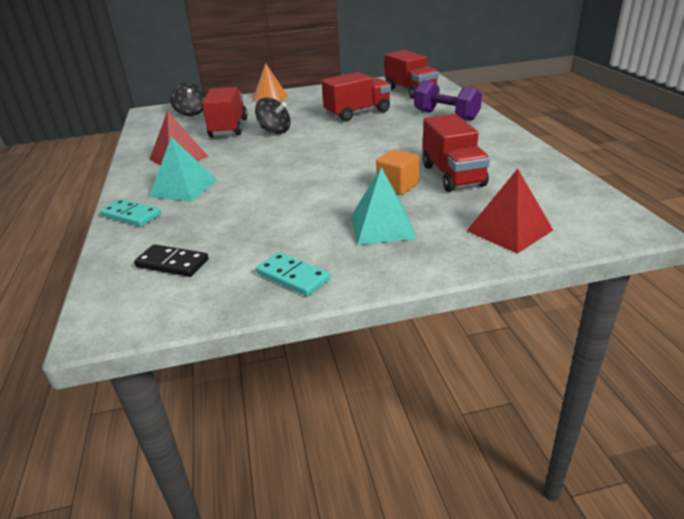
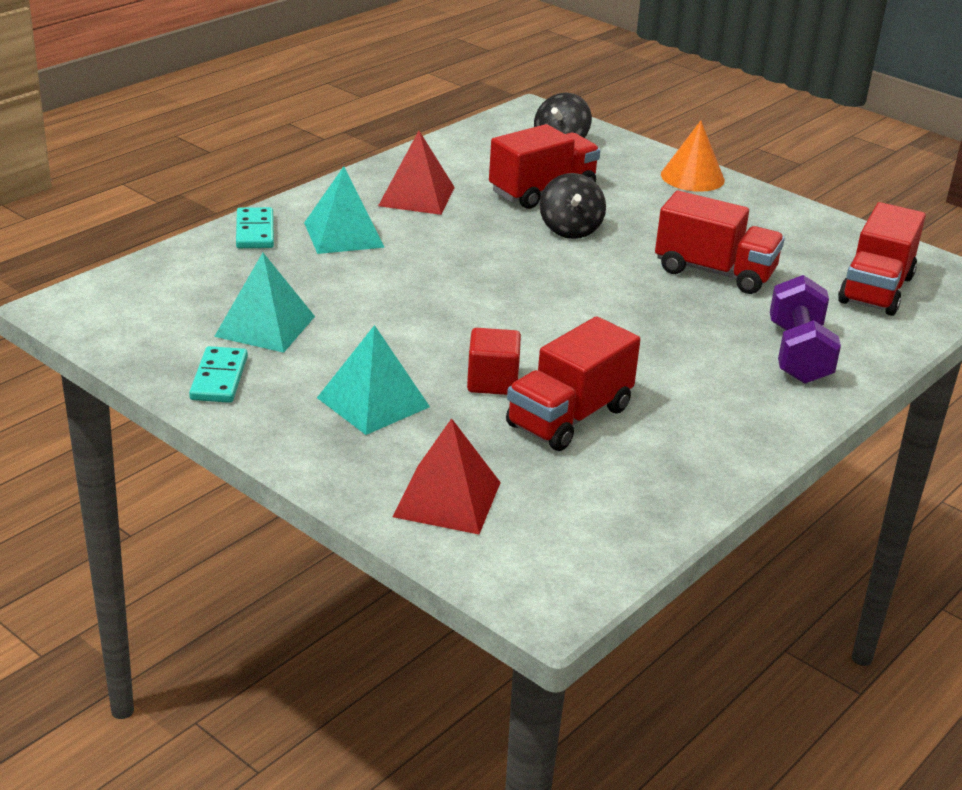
camera: 50 degrees right, 0 degrees up
(172, 263) = (186, 298): black domino -> none
(250, 241) = (265, 326): none -> turquoise pyramid
(397, 186) = (492, 382): orange cube -> red cube

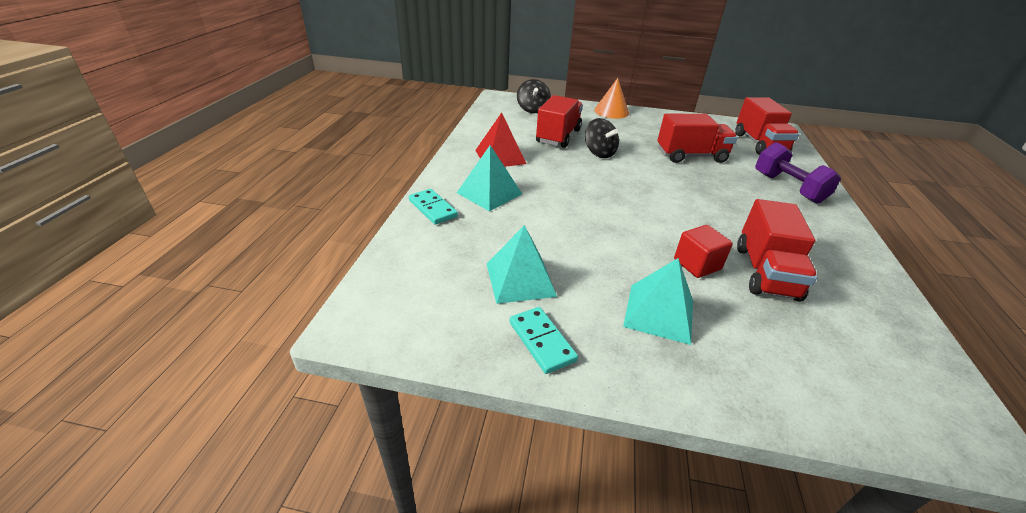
camera: 30 degrees left, 5 degrees up
(447, 499) = (806, 377): red pyramid -> none

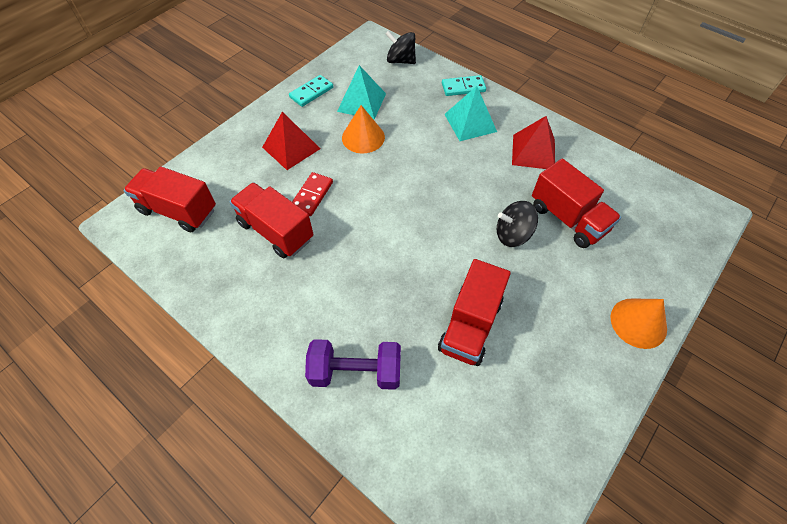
camera: 120 degrees right, 20 degrees up
(532, 109) = (660, 230): black spinning top -> black spinning top (400, 61)
(541, 341) = (311, 92): turquoise domino -> turquoise domino turned 45 degrees counterclockwise
(579, 257) = (363, 137): none -> orange cone
(659, 313) = (291, 148): turquoise pyramid -> red pyramid
(697, 264) = (312, 195): red cube -> red domino
(759, 144) = (468, 454): red truck -> red truck (178, 210)

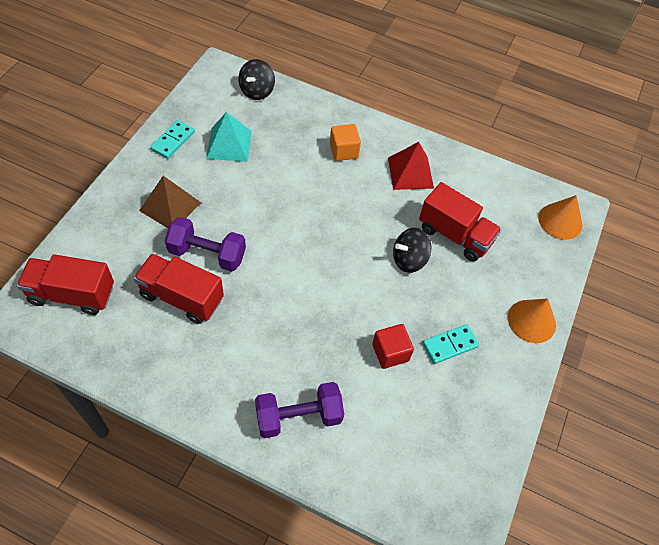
camera: 20 degrees left, 0 degrees up
(291, 148) = (170, 206): red pyramid -> brown pyramid
(312, 195) = (207, 254): red domino -> purple dumbbell
(363, 137) = (241, 183): orange cone -> orange cone (560, 221)
(400, 61) = (257, 91): black spinning top -> black spinning top turned 75 degrees counterclockwise
(463, 87) = (328, 113): turquoise domino -> turquoise domino (450, 345)
(470, 122) = (343, 151): turquoise pyramid -> orange cube
(470, 325) = (390, 352): red truck -> red cube

